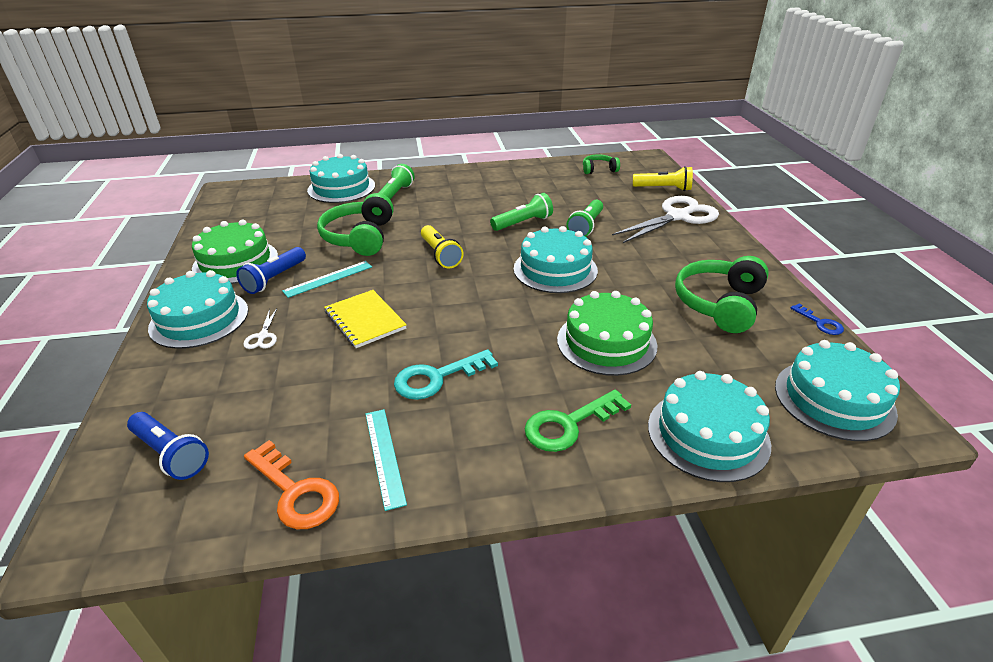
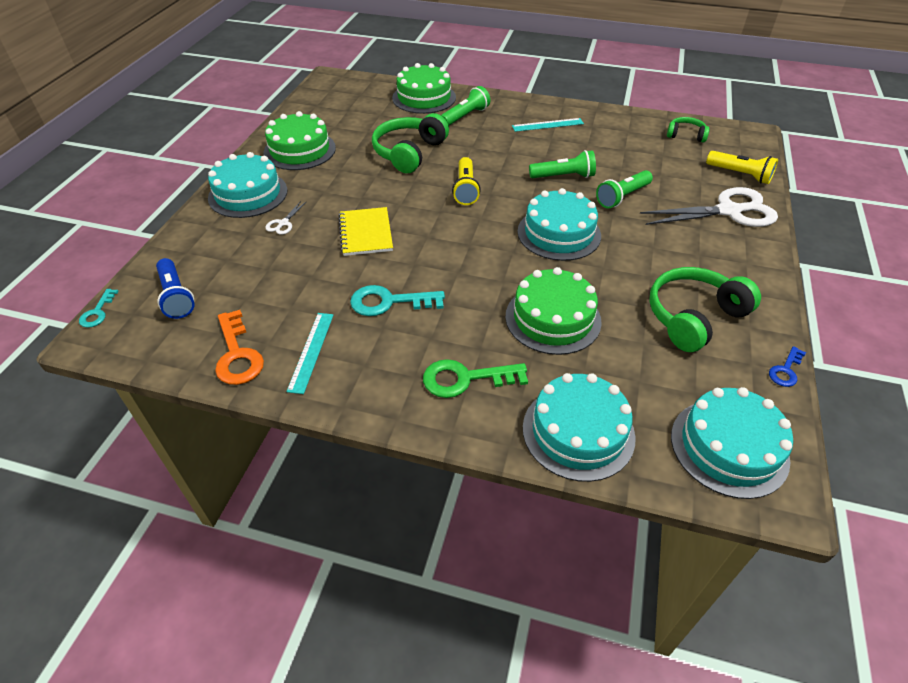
camera: 25 degrees right, 10 degrees up
(63, 510) = (97, 312): none -> turquoise key
(274, 279) = (320, 174): blue flashlight -> none
(328, 279) = (360, 186): turquoise ruler -> turquoise ruler (547, 125)
(341, 188) = (424, 97): turquoise cake -> green cake
(820, 323) = (785, 370): blue key -> blue key turned 45 degrees clockwise

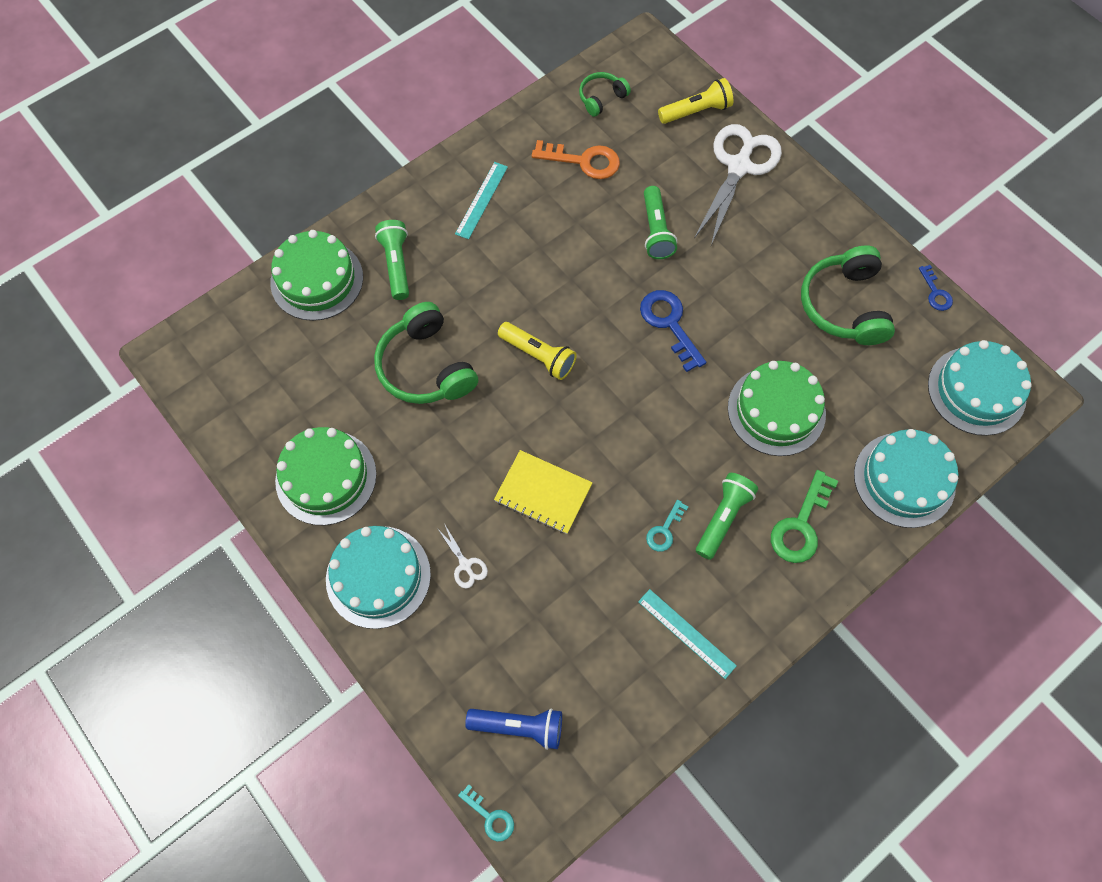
camera: 55 degrees left, 20 degrees up
(237, 354) = (648, 701): orange key -> orange key (583, 161)
(389, 302) = (664, 530): turquoise key -> turquoise key, size x0.57
(559, 233) = (669, 324): turquoise cake -> blue key
(563, 176) = (585, 254): green flashlight -> green flashlight (723, 518)

